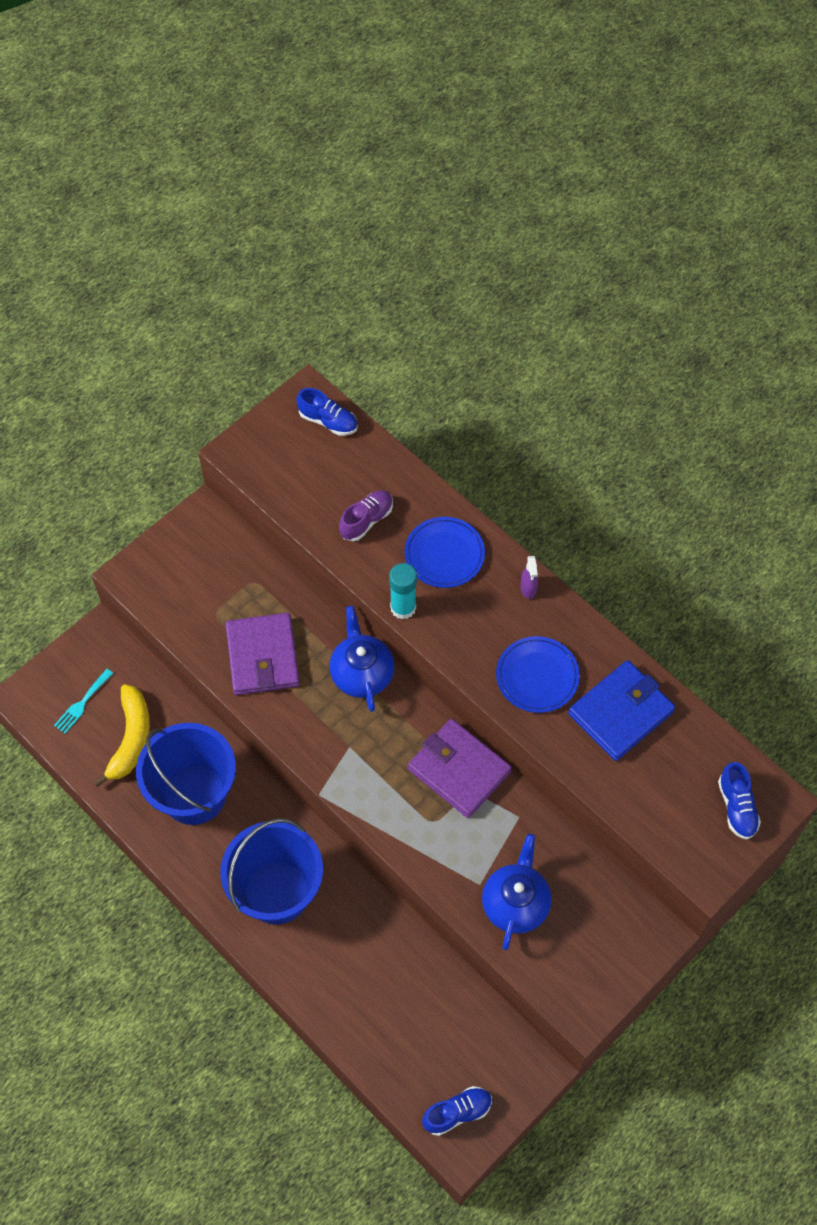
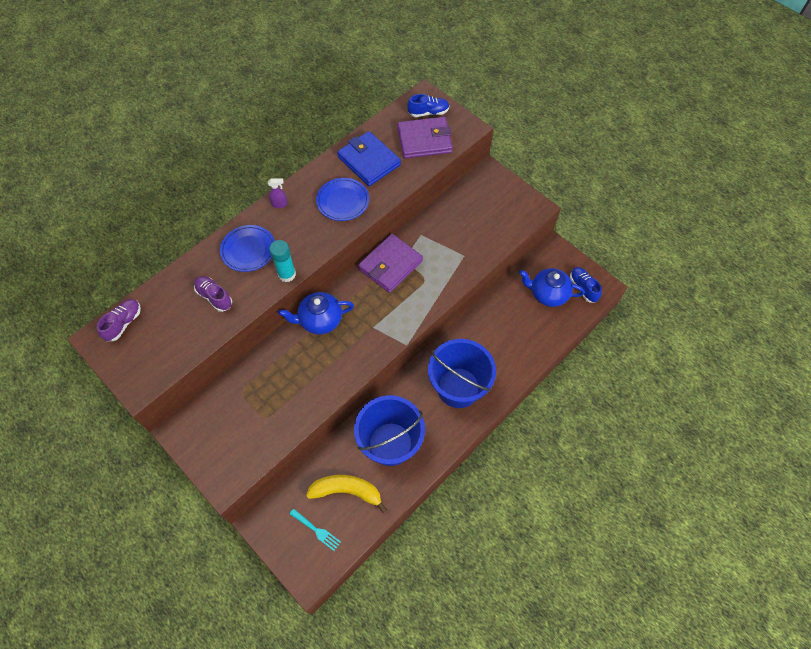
camera: 90 degrees left, 0 degrees up
(263, 656) = (302, 383): purple wallet -> purple wallet (424, 140)
(328, 421) = (124, 323): blue shoe -> purple shoe
(515, 903) = (475, 237): blue teapot -> blue teapot (548, 294)

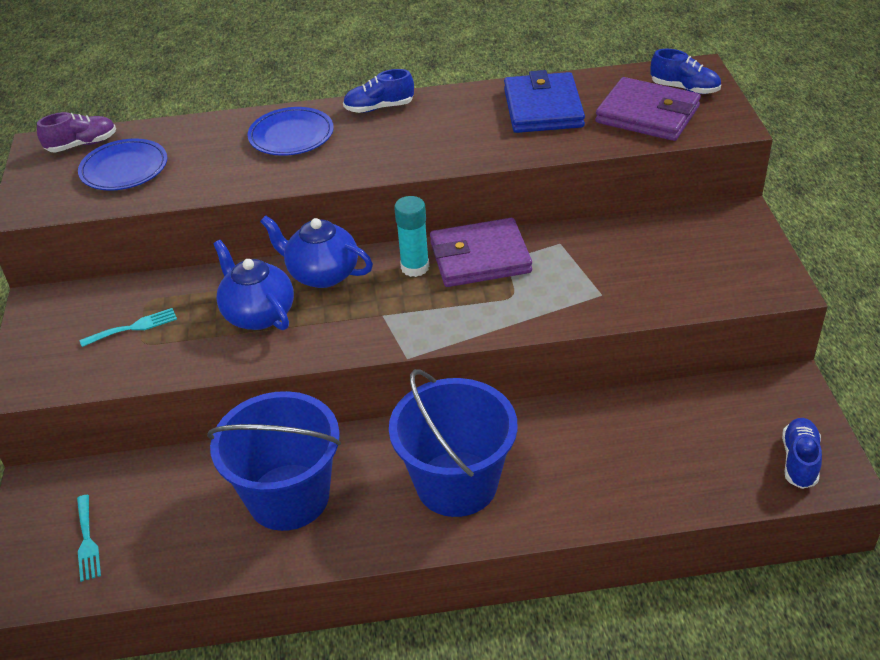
camera: 40 degrees right, 20 degrees down
(214, 297) = (201, 163): purple shoe -> none
(250, 412) = (134, 327): none -> turquoise fork
(280, 204) = (379, 108): purple spray bottle -> blue shoe
(287, 274) = (308, 178): turquoise glue stick -> turquoise glue stick (415, 267)
(343, 201) = (462, 135): blue plate -> blue plate (124, 169)
(347, 491) = (173, 519): yellow banana -> none
(548, 294) = (725, 438): blue teapot -> blue teapot (258, 314)

